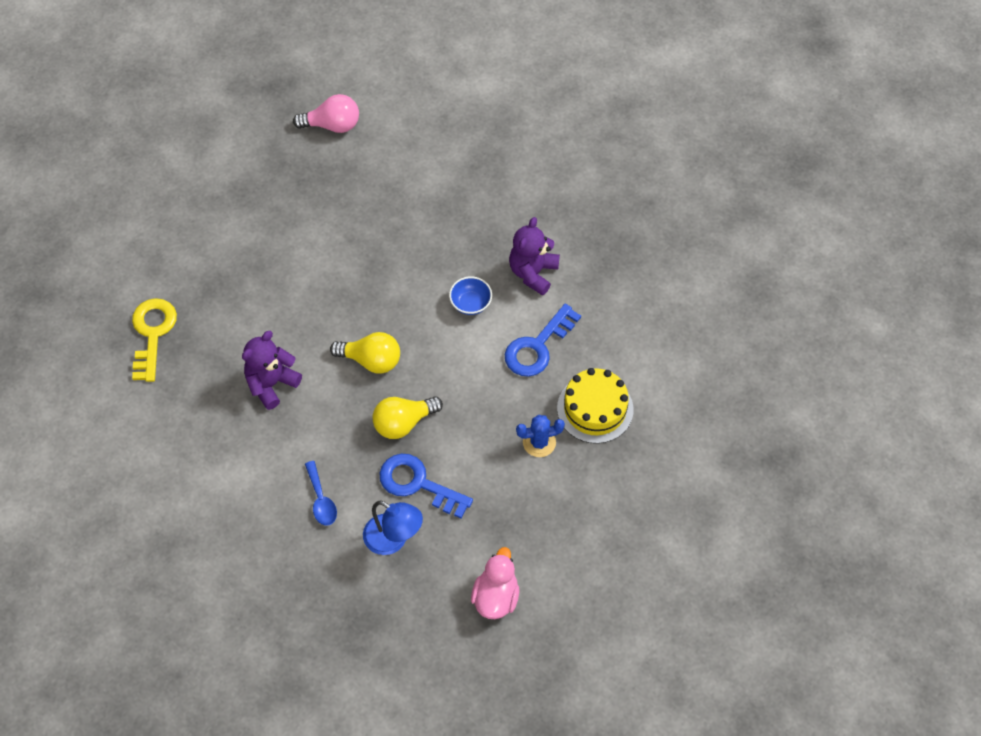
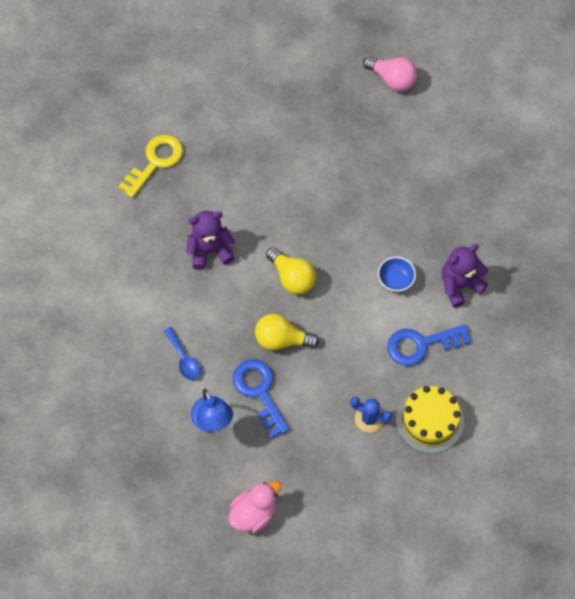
camera: 35 degrees right, 5 degrees up
(321, 500) = (184, 359): blue spoon -> blue spoon turned 45 degrees counterclockwise

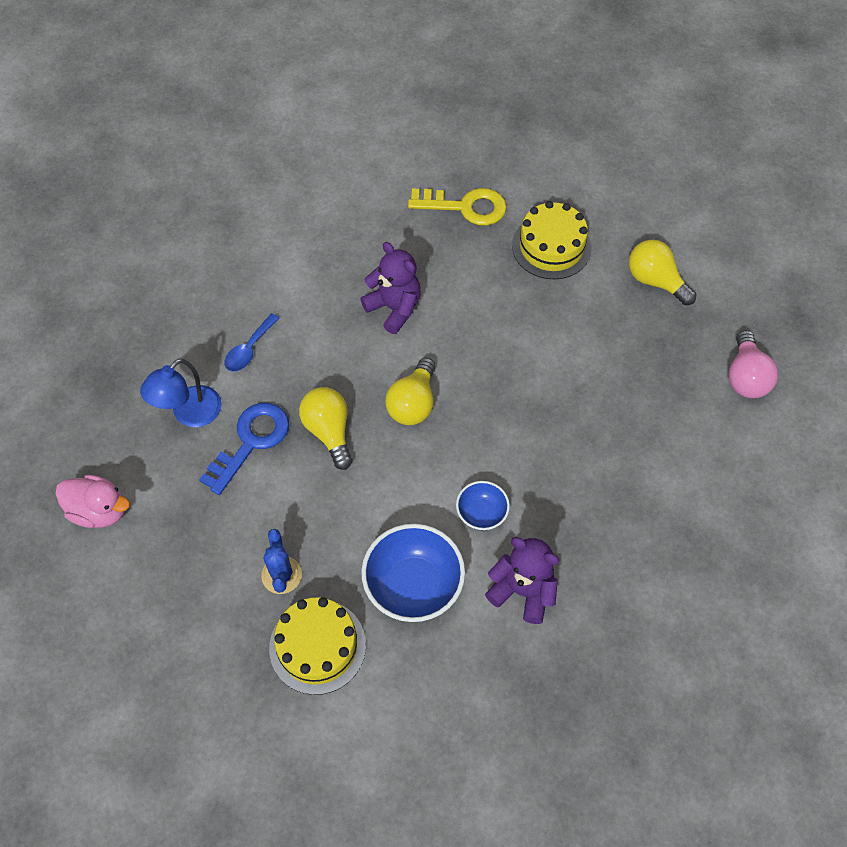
camera: 60 degrees right, 5 degrees down
(224, 129) = (551, 247): none -> yellow cake
(291, 85) = (655, 281): none -> yellow light bulb
(421, 344) = (413, 585): blue key -> blue bowl

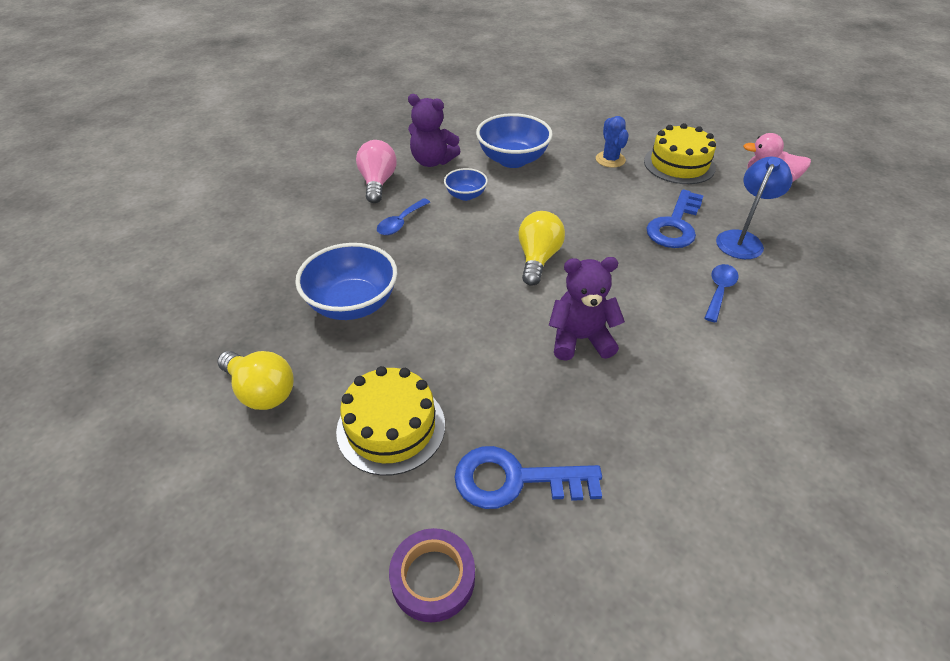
camera: 175 degrees right, 15 degrees down
(317, 646) = (571, 134): yellow cake -> yellow cake (679, 164)
(329, 431) = (609, 235): yellow light bulb -> none
(394, 308) = (580, 339): purple teddy bear -> purple teddy bear turned 135 degrees clockwise
(466, 207) = (514, 480): yellow key -> blue key
(520, 161) = (433, 578): none -> purple tape
(558, 470) = (400, 223): none -> blue spoon
(596, 360) = (352, 304): none -> blue bowl
(745, 377) = (196, 299): pink light bulb -> pink light bulb (378, 183)

